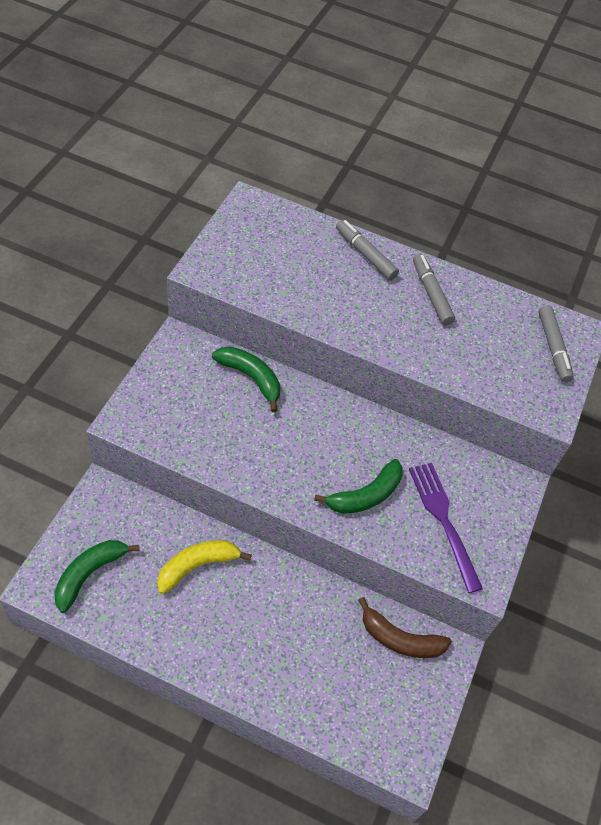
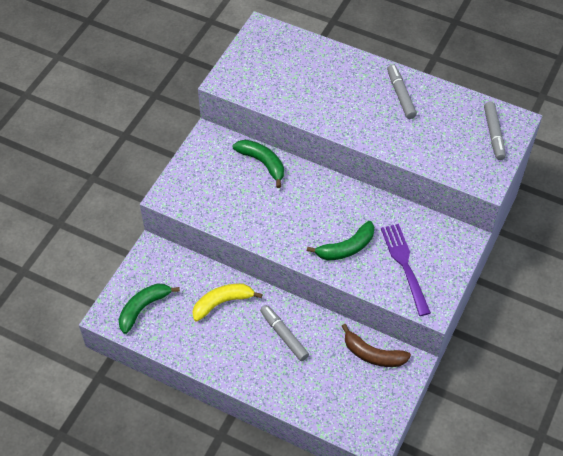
camera: 10 degrees right, 0 degrees up
(365, 254) = (350, 66): grey marker -> grey marker (284, 335)

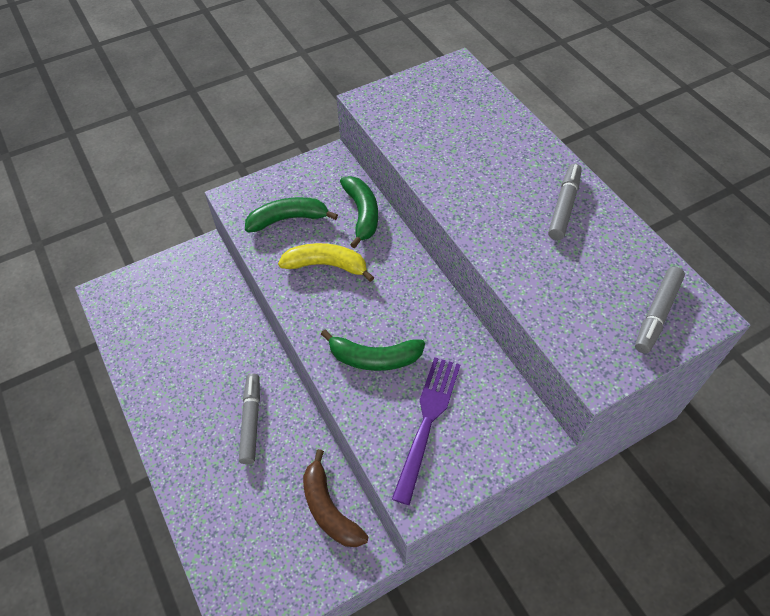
camera: 35 degrees right, 0 degrees up
(143, 308) = (144, 305): green banana -> green banana (288, 219)
(222, 303) = (221, 345): yellow banana -> yellow banana (327, 265)

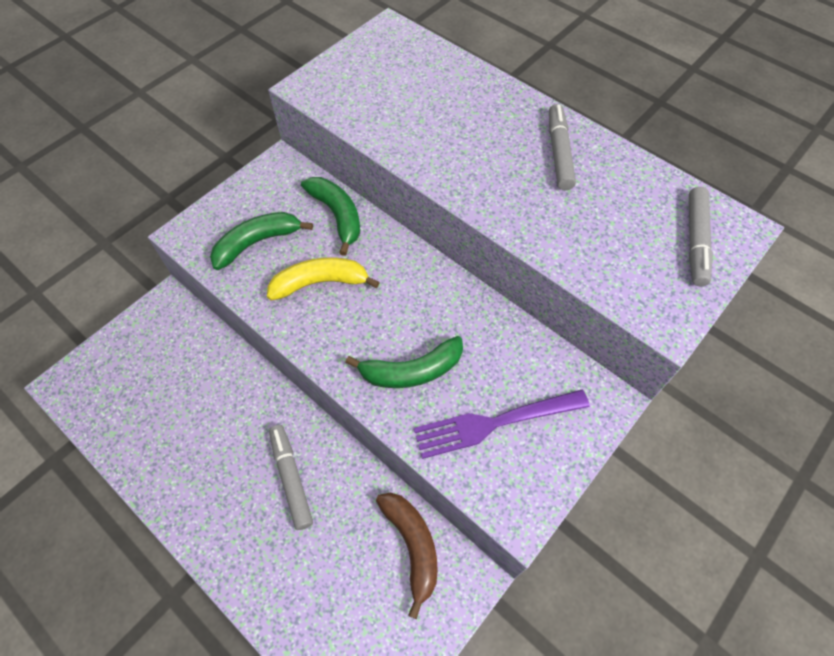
camera: 20 degrees left, 5 degrees up
(329, 508) = (412, 546): brown banana -> brown banana turned 150 degrees counterclockwise
(427, 421) = (494, 423): purple fork -> purple fork turned 105 degrees counterclockwise

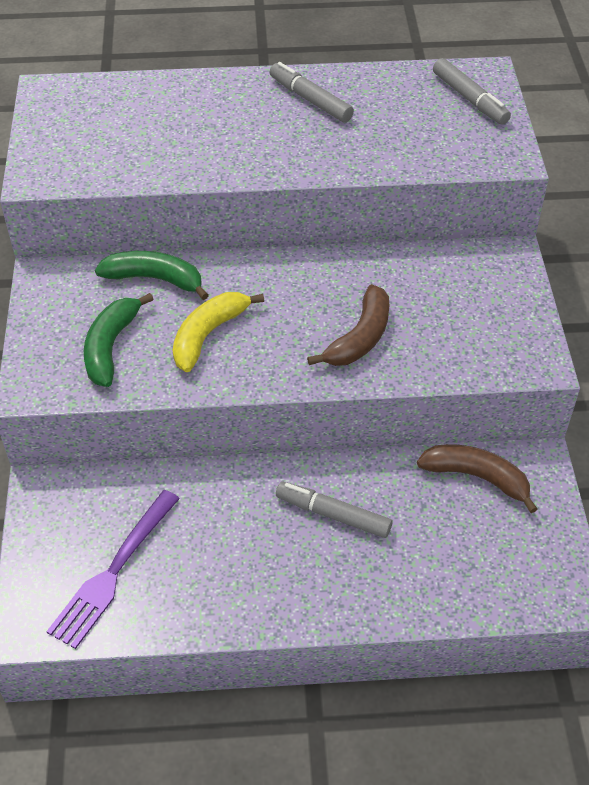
camera: 45 degrees left, 10 degrees down
(411, 371) = (360, 338): green banana -> brown banana
(494, 423) = (458, 324): purple fork -> purple fork (113, 572)

